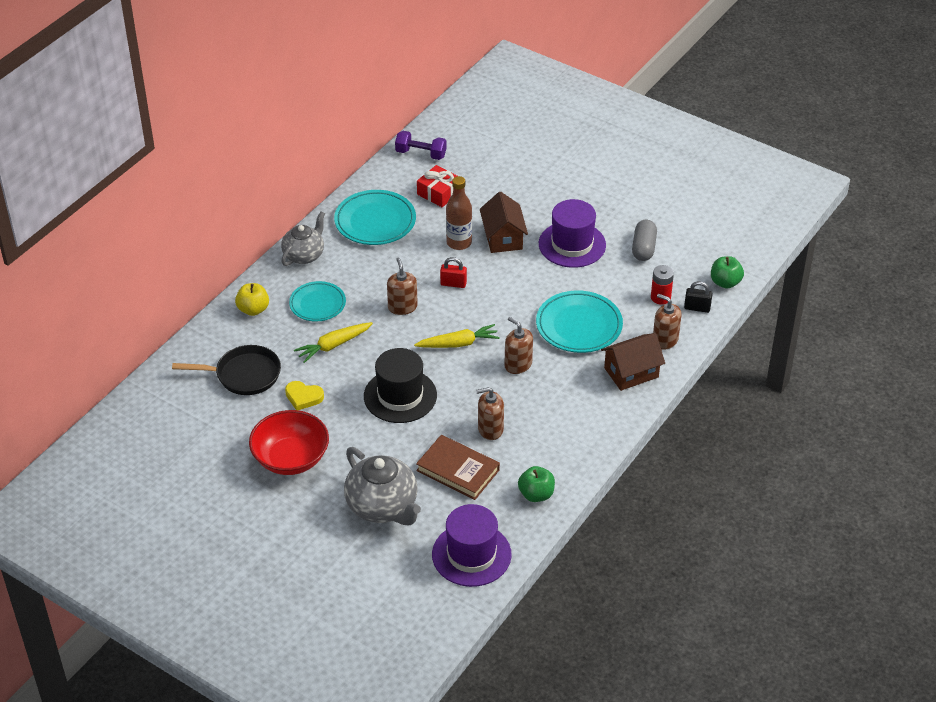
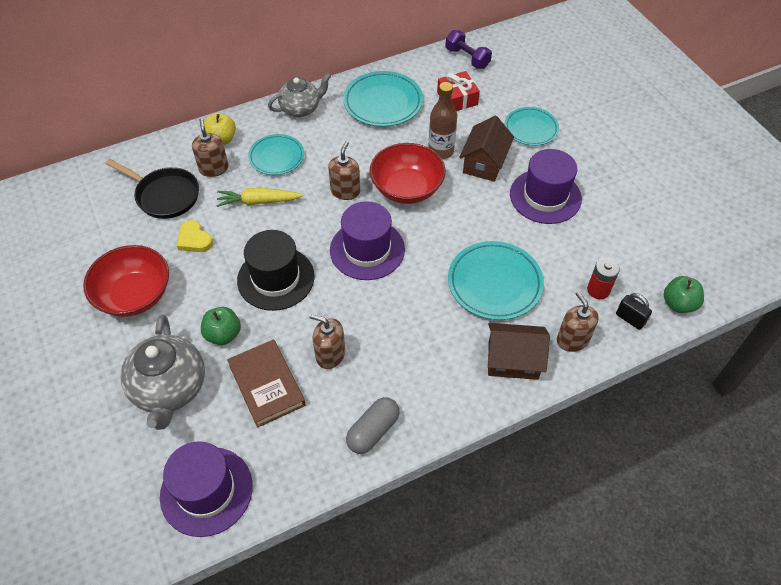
camera: 30 degrees right, 10 degrees up
(453, 284) = (407, 188): red padlock -> red bowl
(458, 343) = (367, 250): yellow carrot -> purple hat
(518, 364) = (406, 297): brown soap dispenser -> brown soap dispenser (214, 168)
(521, 194) = (531, 129): none -> turquoise plate
(536, 494) = (320, 454): green apple -> green apple (223, 334)
(643, 248) = (614, 229): grey capsule -> grey capsule (373, 431)

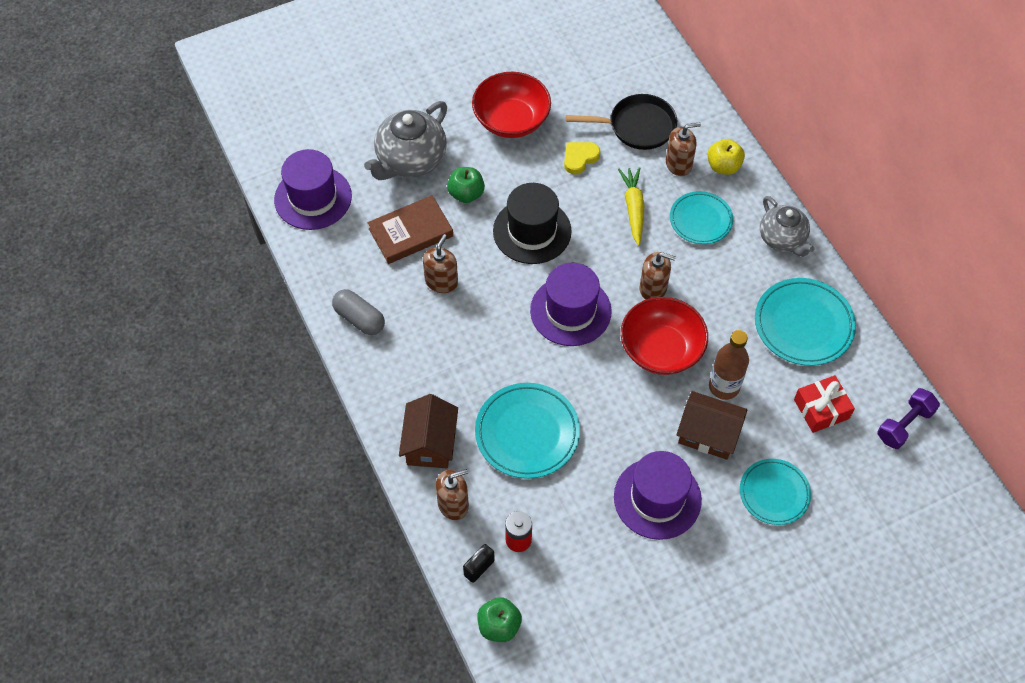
camera: 90 degrees right, 5 degrees up
(165, 195) = (637, 126): black pan -> black pan turned 120 degrees counterclockwise
(170, 389) = (410, 160): grey teapot -> grey teapot turned 45 degrees counterclockwise

